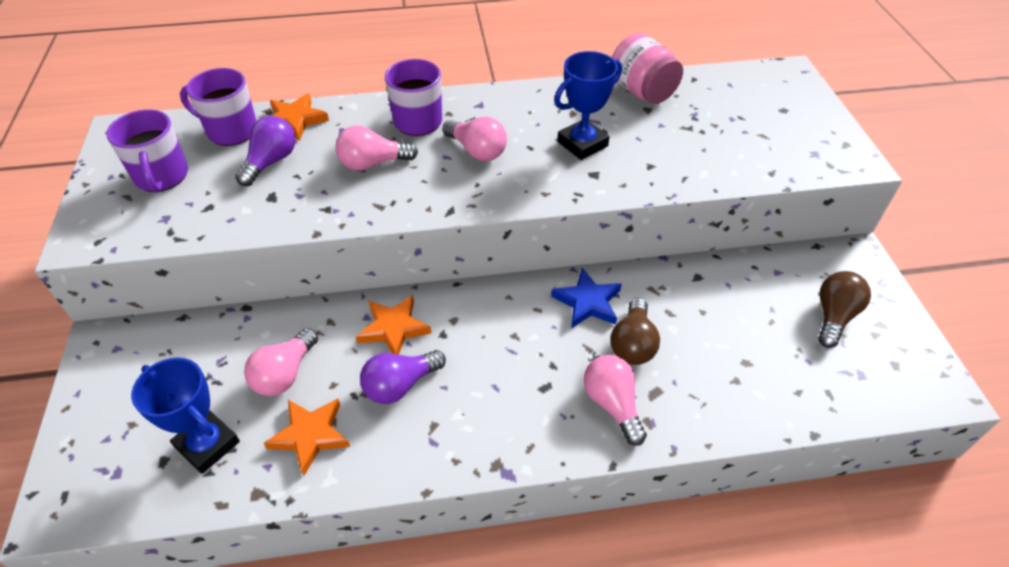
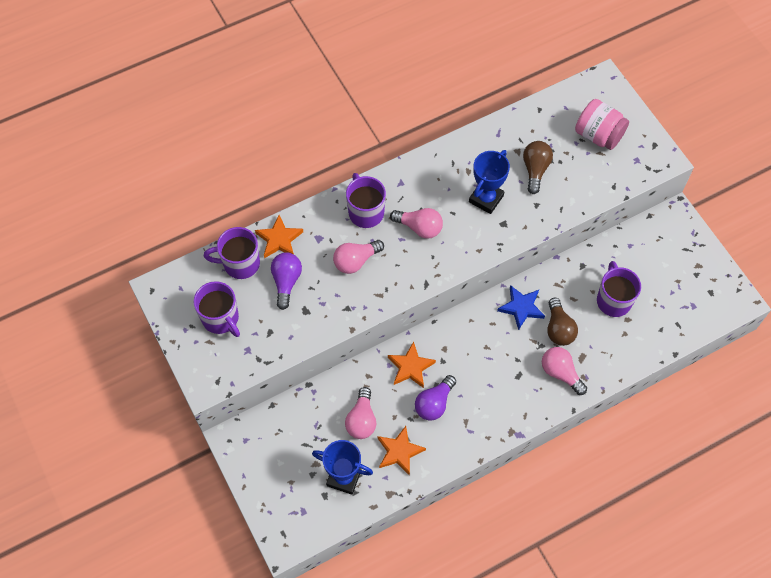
camera: 20 degrees left, 15 degrees up
(642, 91) = (508, 134): pink jar -> pink jar (598, 135)
(731, 331) = (613, 300): none -> purple mug
(834, 316) = (670, 269): brown light bulb -> brown light bulb (535, 170)

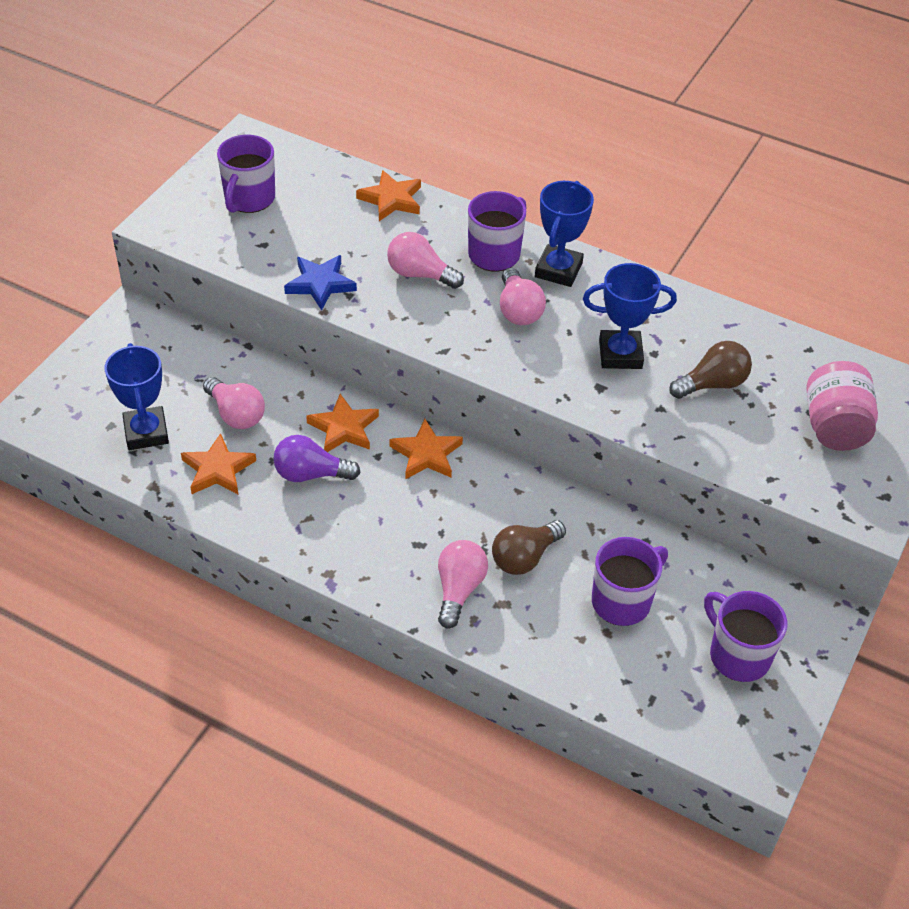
camera: 55 degrees right, 15 degrees down
(240, 263) = (332, 183): purple mug -> purple mug (738, 655)
(286, 282) = (340, 229): purple light bulb -> none
(361, 420) = (236, 414): pink light bulb -> pink light bulb turned 105 degrees counterclockwise
(401, 188) = (558, 270): none -> blue trophy
(457, 335) = (426, 454): none -> orange star
(521, 308) = (522, 502): blue star -> blue star (320, 284)

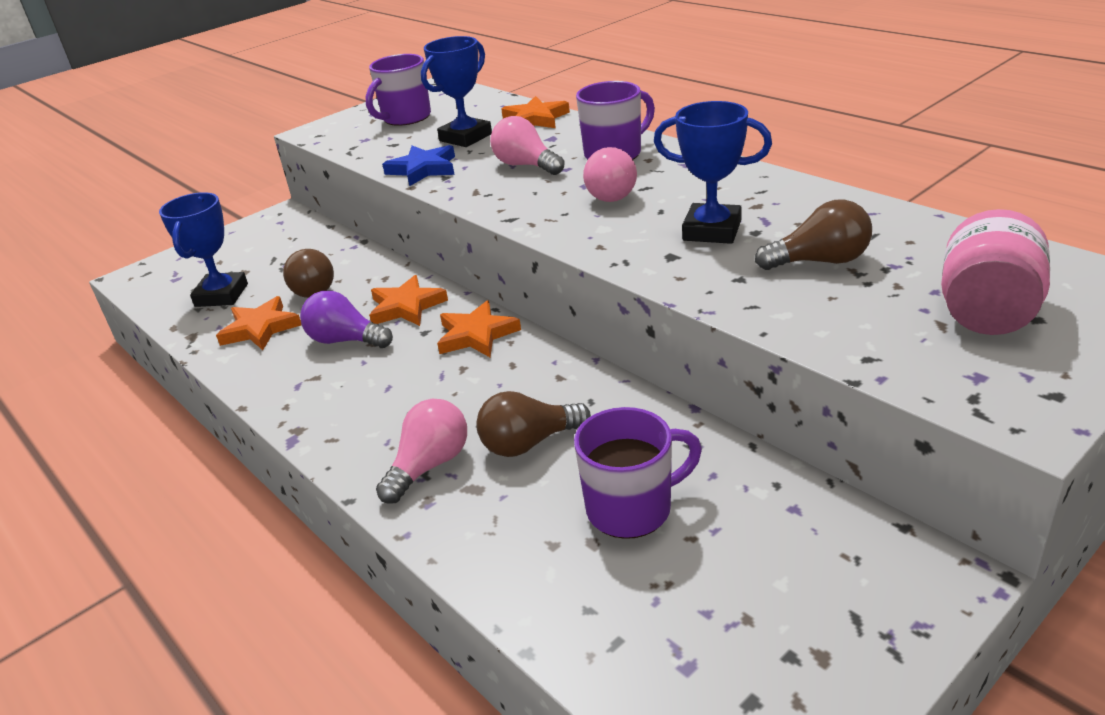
camera: 25 degrees right, 15 degrees down
(236, 414) = (312, 288): pink light bulb -> brown light bulb
(558, 270) = (676, 166): blue trophy -> blue trophy (465, 137)
(738, 655) = (776, 605): purple mug -> none

